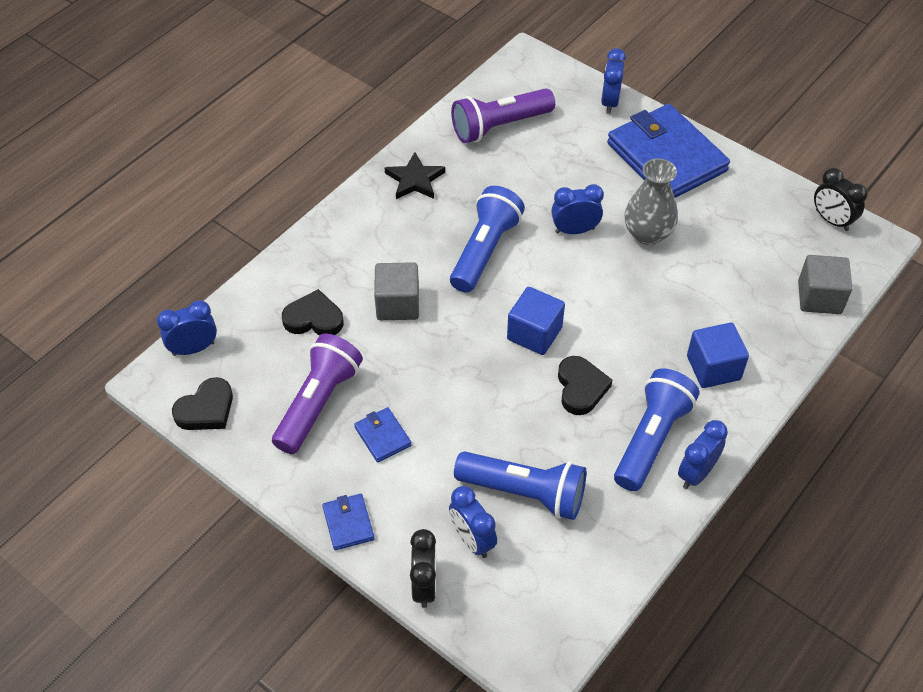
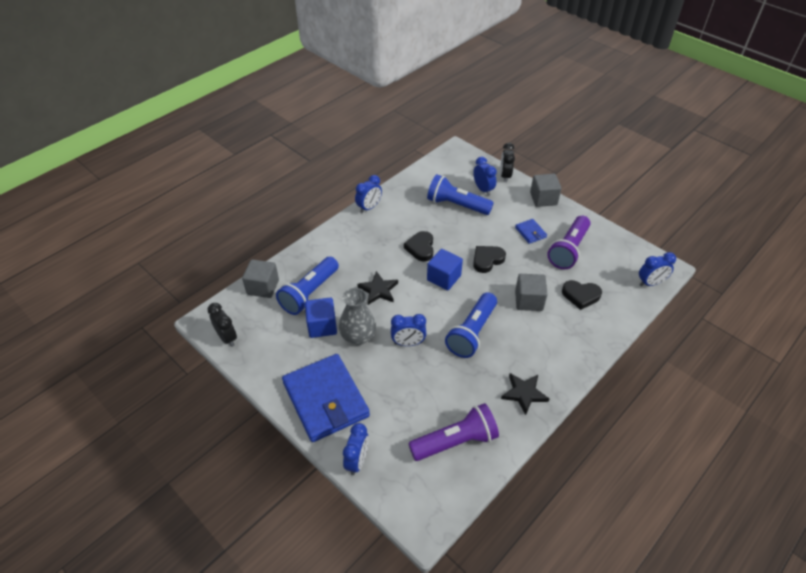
camera: 175 degrees left, 5 degrees down
(206, 409) = (631, 251): black heart -> black heart (487, 260)
(348, 523) = (543, 199): blue wallet -> grey cube
(636, 305) = (378, 290): none -> black star
(651, 438) = (387, 223): blue flashlight -> blue flashlight (309, 293)
(713, 368) = (343, 253): blue cube -> blue cube (322, 326)

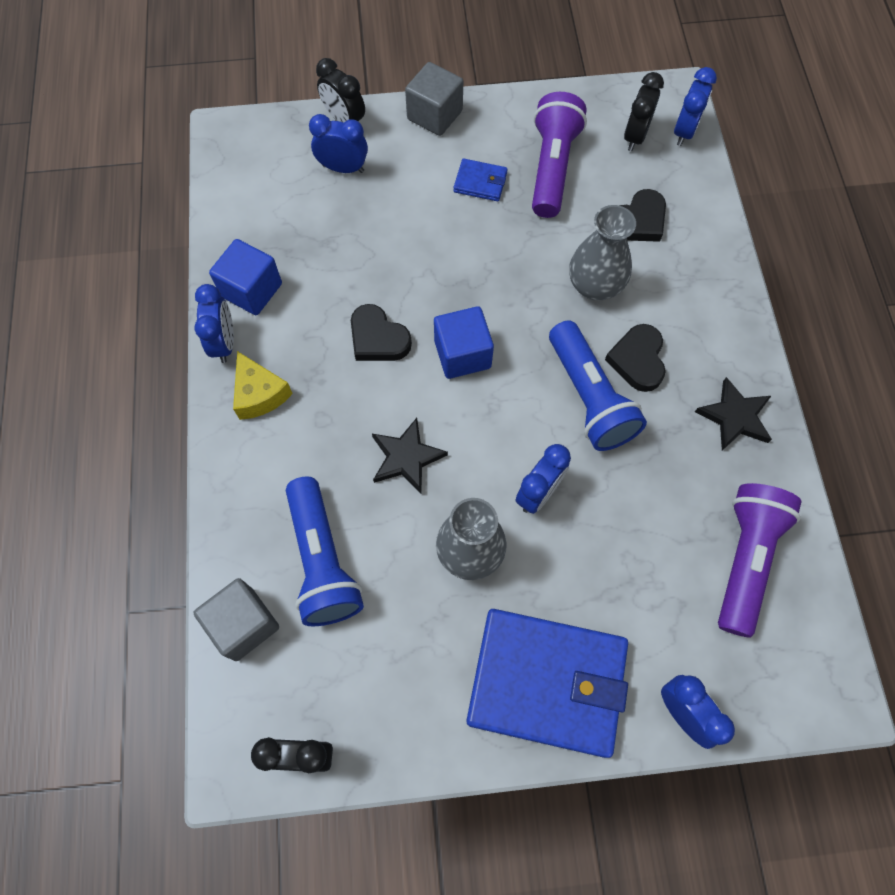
camera: 50 degrees left, 20 degrees up
(322, 326) = (405, 589): blue cube -> blue cube (252, 290)
(359, 230) = (259, 394): none -> yellow cheese
(456, 205) = (339, 225): blue flashlight -> none
(487, 260) = (480, 274): black heart -> black heart (637, 360)
(528, 301) = (595, 286): grey cube -> grey vase
(568, 250) = (552, 167): purple flashlight -> purple flashlight turned 150 degrees counterclockwise
(623, 267) = (635, 136): none -> black clock

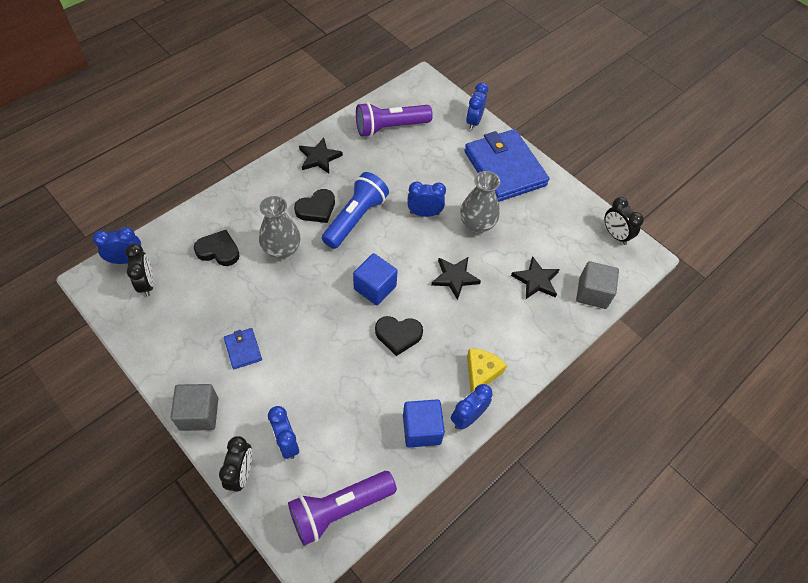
camera: 130 degrees left, 10 degrees down
(322, 561) = (536, 280): blue flashlight -> black star
(378, 338) = (398, 335): black heart -> black heart turned 90 degrees clockwise
(552, 167) = (203, 316): purple flashlight -> purple flashlight (339, 509)
(635, 136) = (147, 283): black clock -> black clock turned 90 degrees counterclockwise

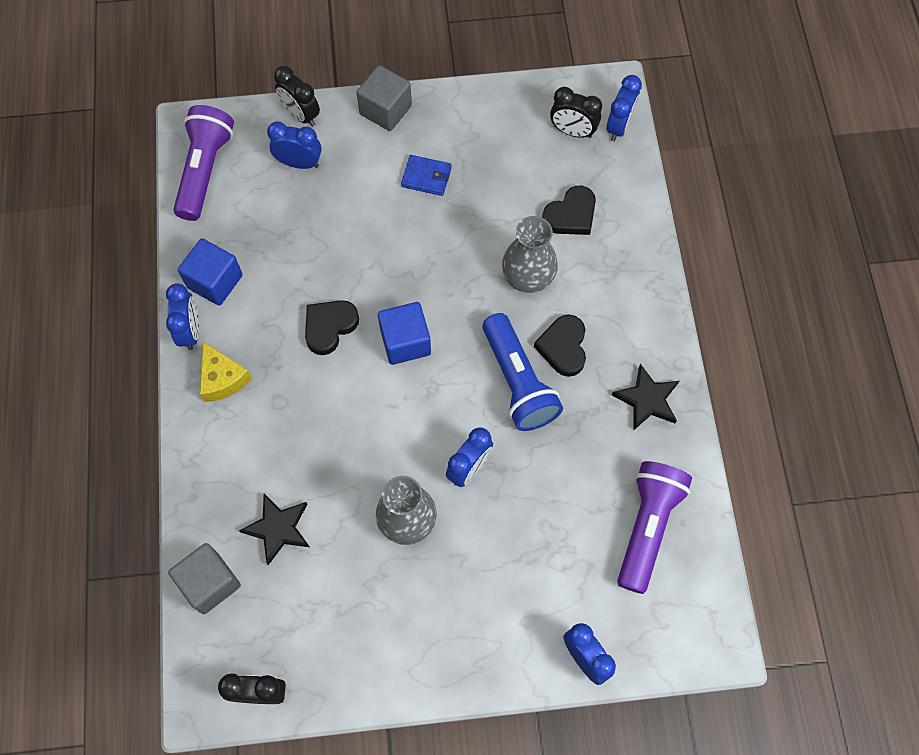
camera: 130 degrees right, 10 degrees up
(455, 277) = (353, 436): black star -> none
(504, 168) = (470, 632): blue wallet -> none

